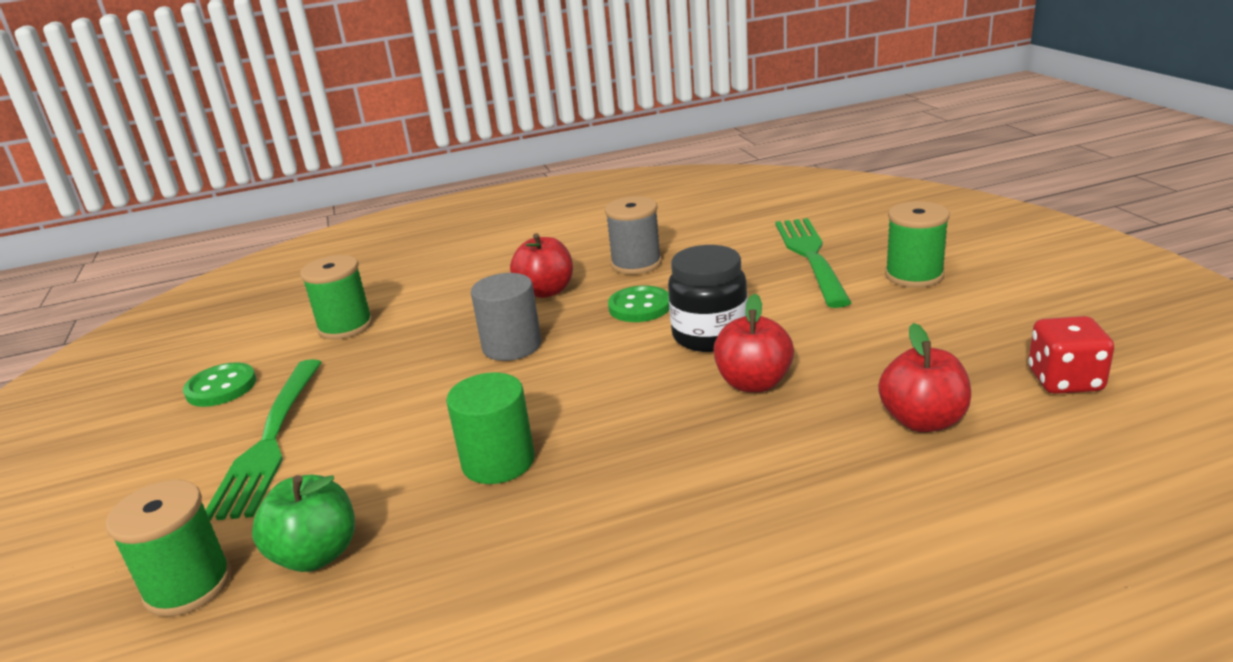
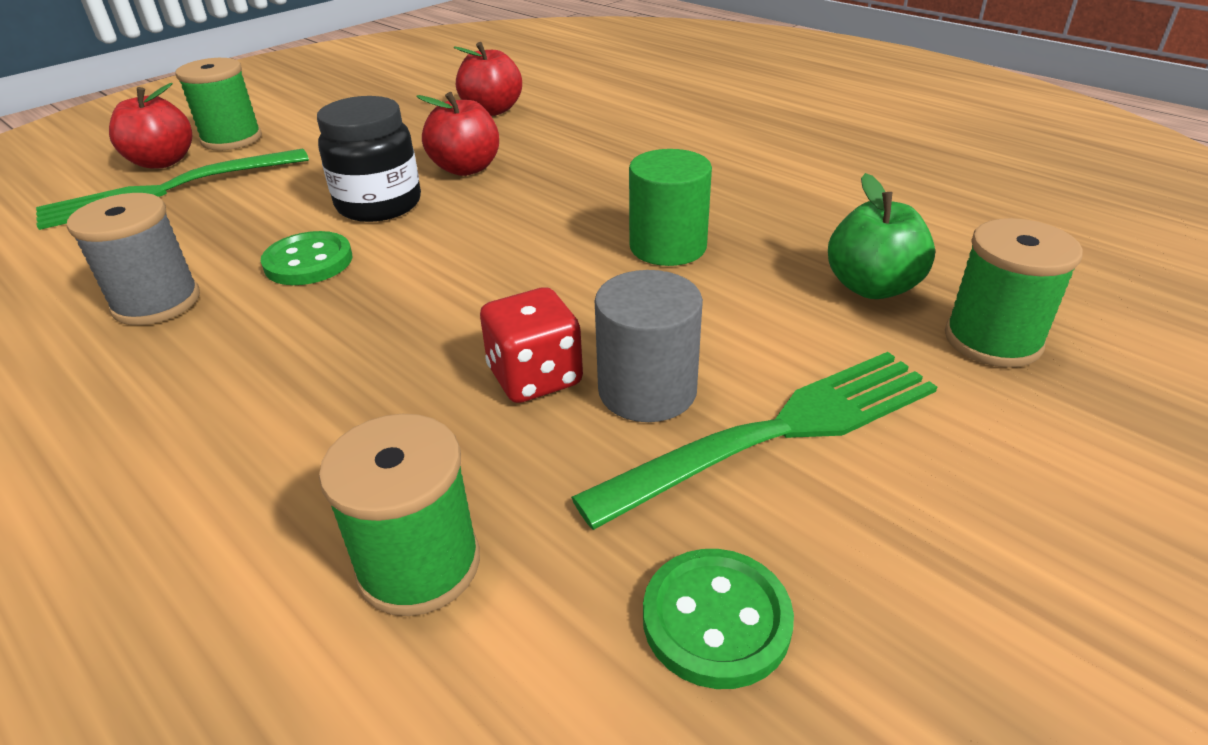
camera: 120 degrees left, 10 degrees up
(512, 346) = (438, 323): grey cylinder -> grey cylinder (647, 390)
(546, 291) = (254, 355): red apple -> red apple (162, 162)
(1064, 380) = (418, 82): red dice -> red dice (535, 377)

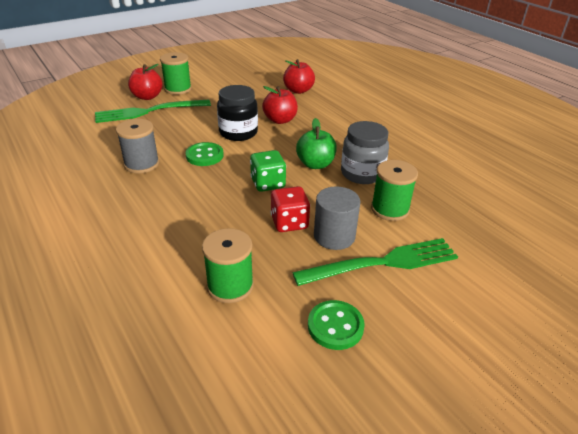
camera: 10 degrees right, 0 degrees up
(466, 299) = (268, 183): none -> green dice
(668, 246) = (362, 173): green cylinder -> grey jar
(872, 287) = (448, 208): green apple -> green apple (315, 164)
(992, 340) = (493, 241): green spool -> green spool (390, 209)

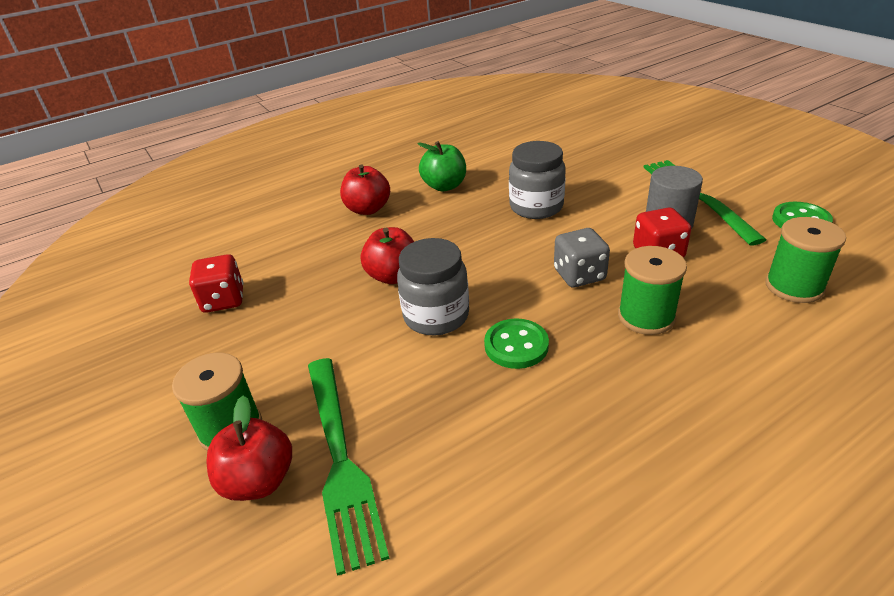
camera: 85 degrees left, 0 degrees up
(141, 164) = (559, 423): grey spool -> none
(238, 133) = (436, 316): black jar -> grey jar
(268, 79) = (223, 300): none -> red dice
(268, 183) = (579, 275): green dice -> grey dice
(298, 90) = (286, 263): red apple -> red apple (368, 209)
(315, 164) = (521, 239): green apple -> green apple (444, 186)
(390, 209) = (603, 191): green spool -> green spool (646, 316)

